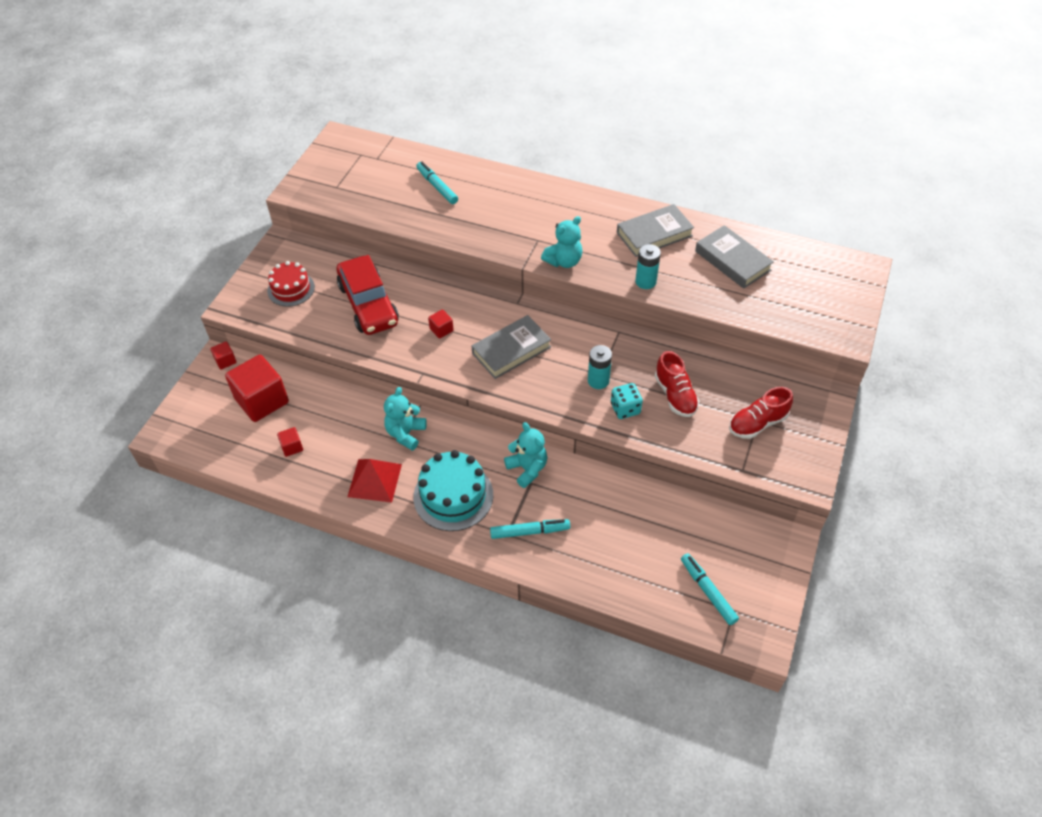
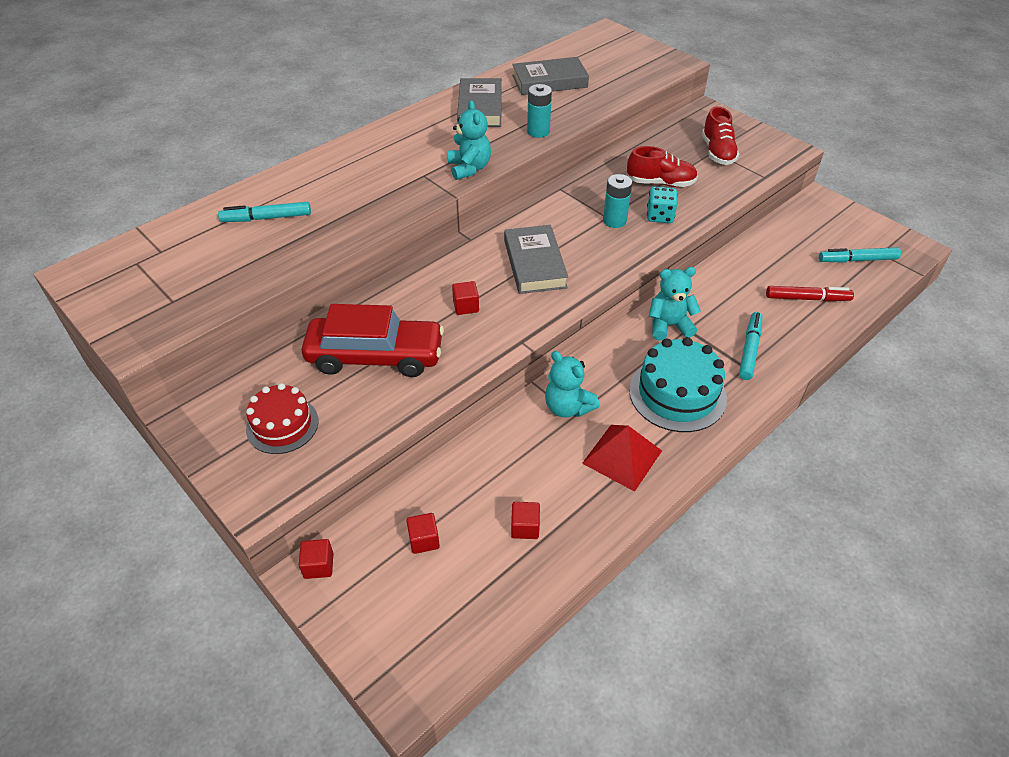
camera: 65 degrees left, 5 degrees down
(262, 401) = (424, 540): red cube -> red cube, size x0.44
(622, 560) = (807, 298): none -> red marker

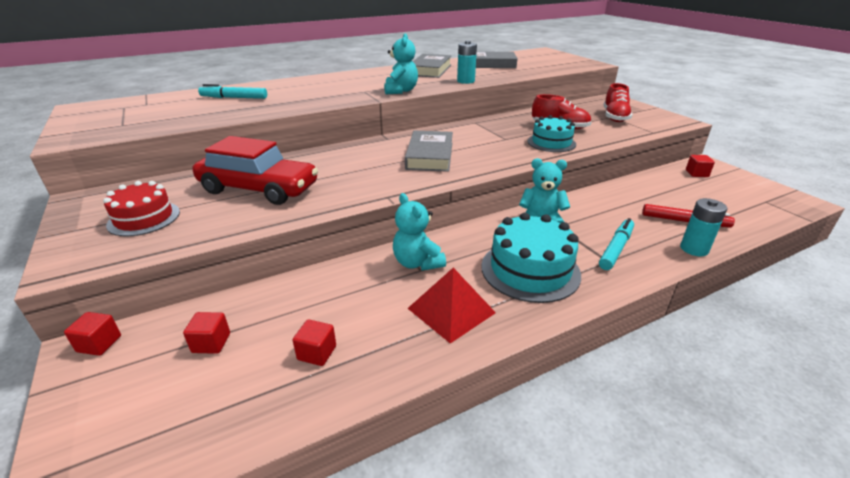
camera: 15 degrees right, 15 degrees down
(466, 306) = (356, 171): red cube -> red cube (696, 173)
(614, 221) = (511, 141): turquoise battery -> turquoise battery (694, 249)
(660, 216) = (551, 143): turquoise dice -> turquoise cake
(857, 260) = (740, 203): turquoise marker -> none

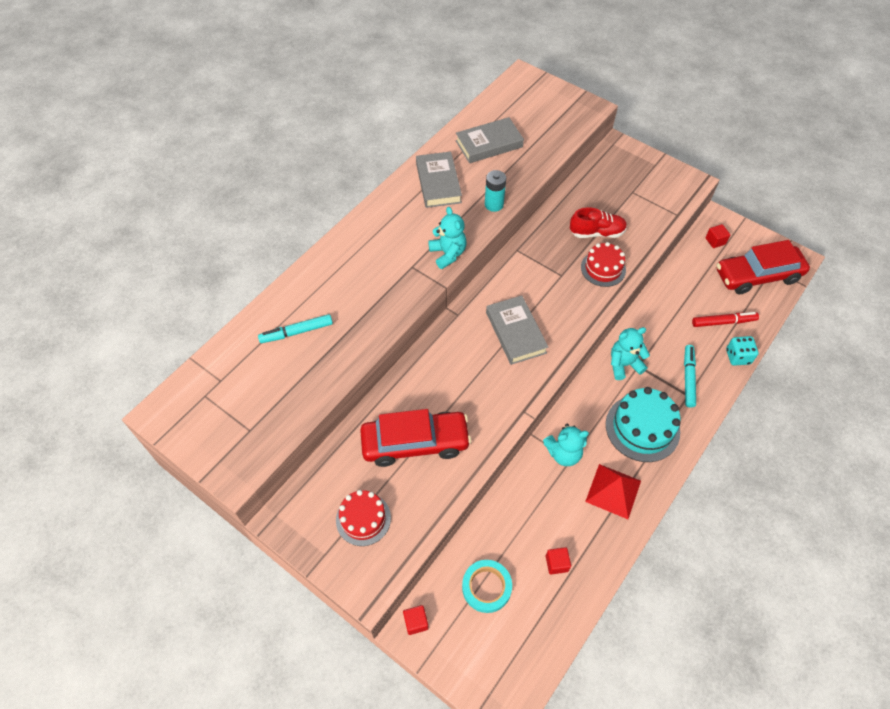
camera: 25 degrees left, 25 degrees up
(211, 343) = (486, 587): red cube -> turquoise tape
(417, 263) = (563, 453): turquoise teddy bear -> turquoise teddy bear turned 45 degrees counterclockwise
(551, 143) = (603, 268): turquoise cake -> red cake
(615, 117) = (635, 193): red shoe -> none
(694, 249) = (738, 357): turquoise battery -> turquoise dice
(743, 202) = (757, 276): none -> red car

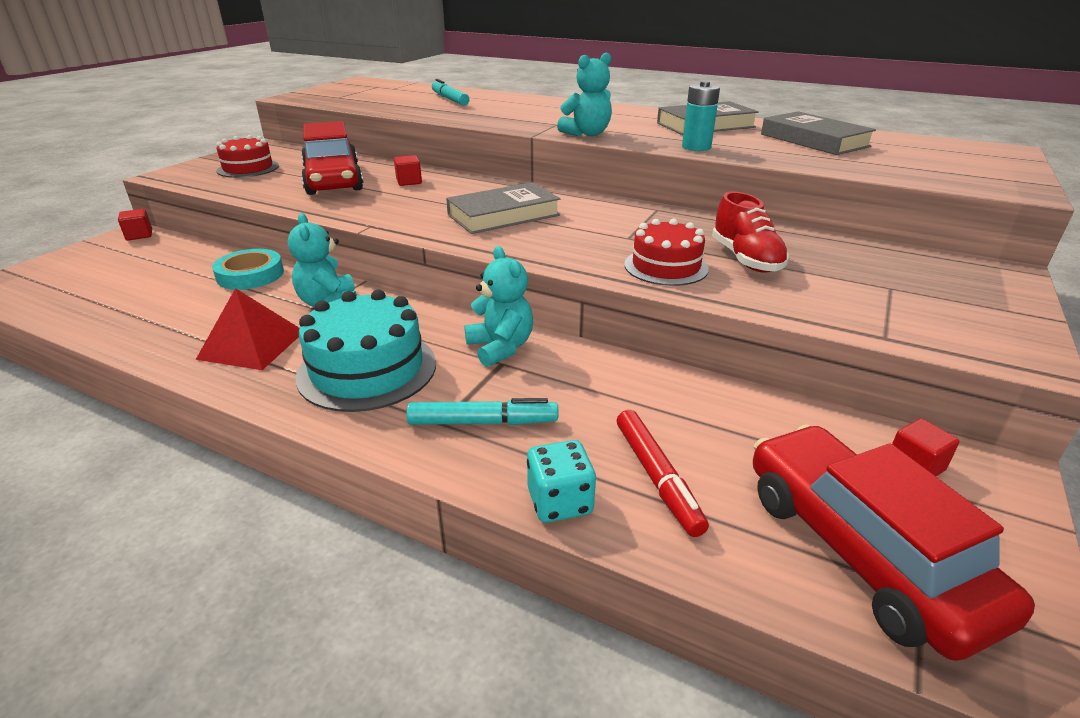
camera: 80 degrees right, 25 degrees down
(486, 587) = (154, 265): turquoise tape -> turquoise tape (250, 275)
(556, 563) = (156, 306): red cube -> red cube (409, 182)

